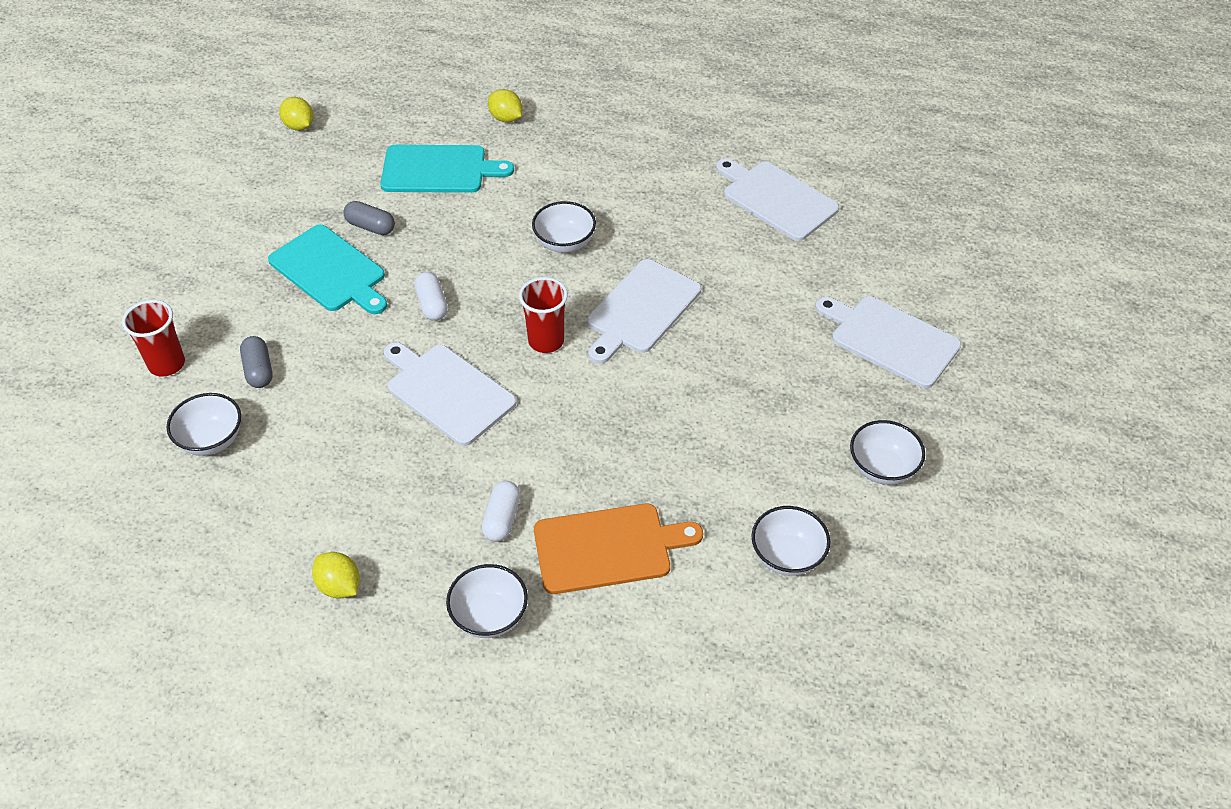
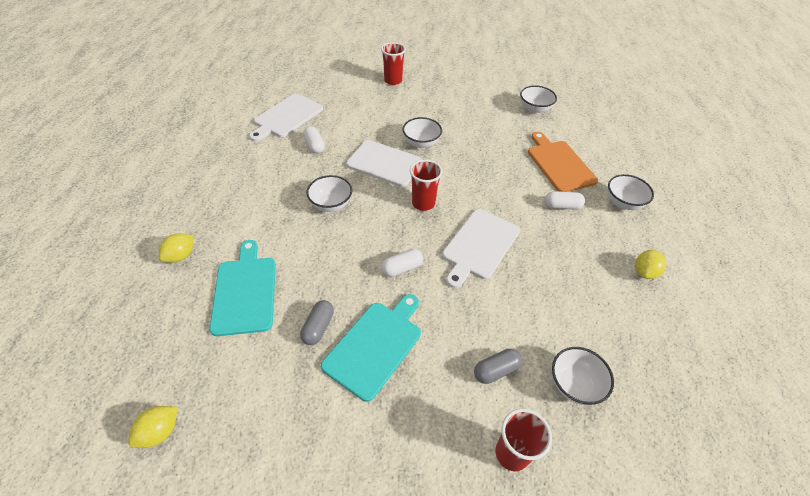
camera: 100 degrees left, 0 degrees up
(698, 229) = (314, 145): none -> white capsule
(882, 468) = (473, 84): white bowl -> white bowl (421, 143)
(890, 339) = (393, 81): white cutting board -> red cup

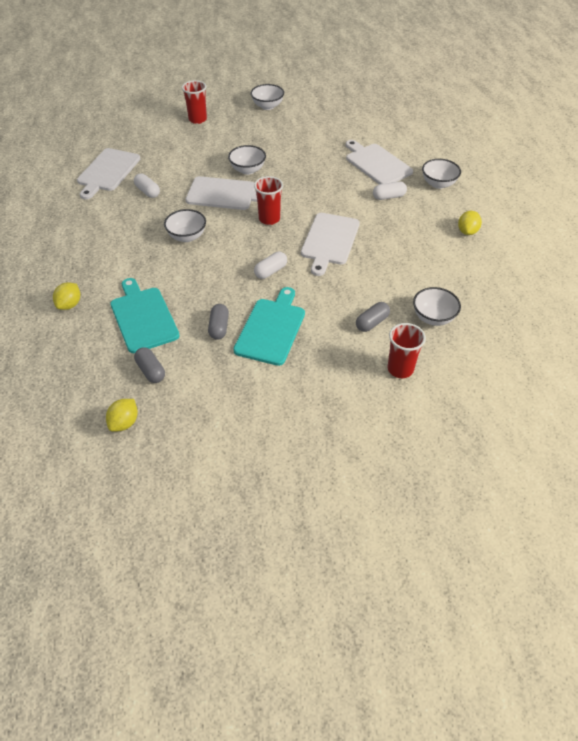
camera: 15 degrees left, 0 degrees up
(221, 366) = (151, 371): none -> grey capsule
(534, 109) = (341, 121): white bowl -> white bowl (267, 106)
(559, 164) = (377, 164): orange cutting board -> white cutting board

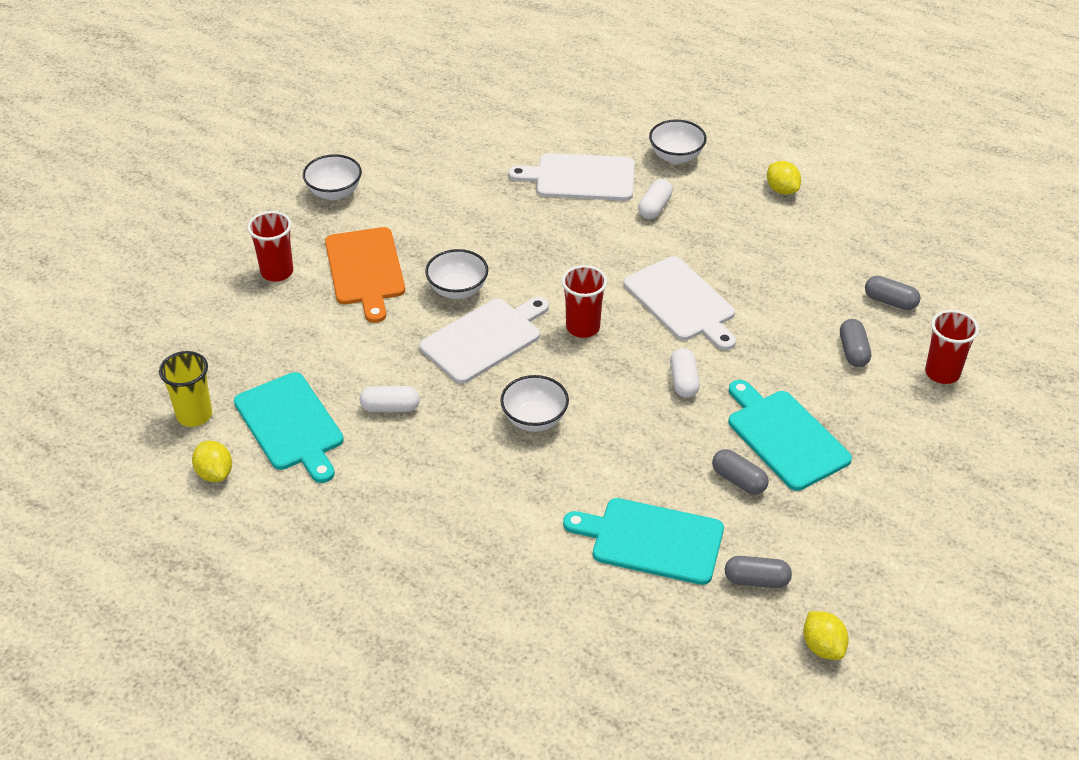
camera: 50 degrees left, 5 degrees down
(70, 304) = (553, 602): yellow lemon -> yellow lemon (215, 473)
(87, 146) = (194, 415): none -> yellow cup
(107, 171) = (290, 425): white cutting board -> turquoise cutting board
(228, 139) = (365, 270): none -> orange cutting board
(433, 318) = (890, 301): white bowl -> grey capsule

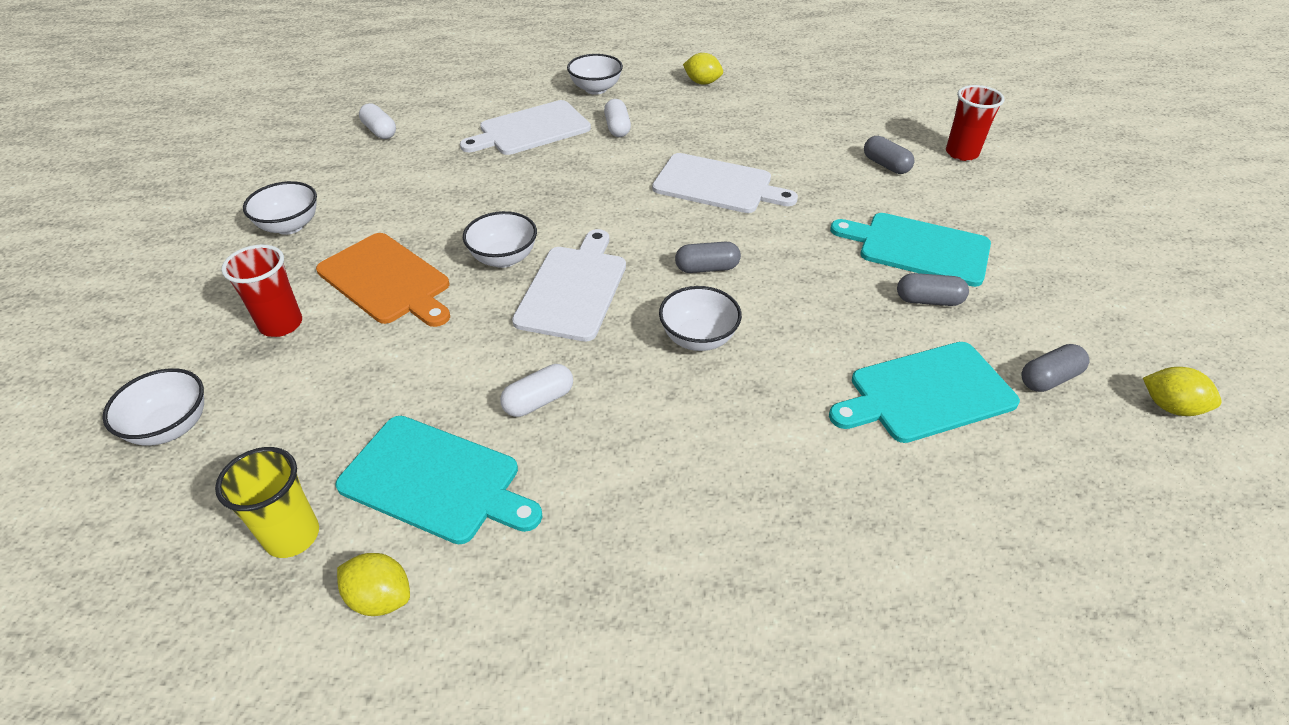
camera: 35 degrees left, 0 degrees up
(173, 314) = (171, 427): none -> white bowl
(583, 327) = (656, 239): red cup -> none
(683, 381) = (790, 243): white capsule -> white capsule (380, 131)
(890, 301) = (867, 123): grey capsule -> grey capsule (707, 268)

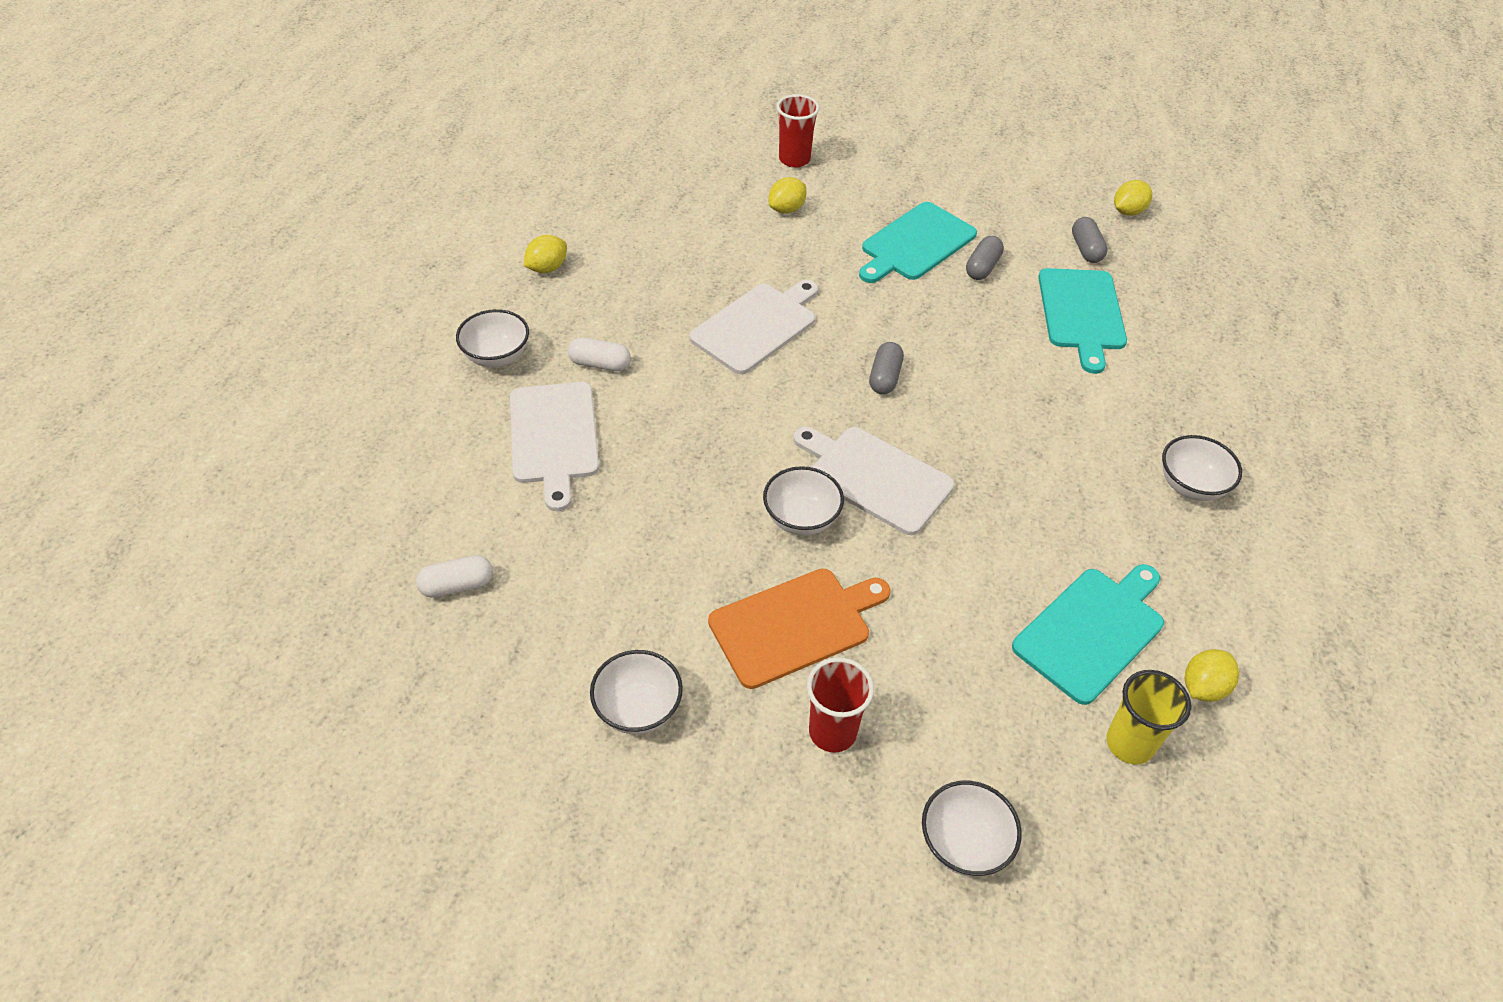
camera: 70 degrees left, 5 degrees up
(538, 401) = (1019, 540): white capsule -> none
(698, 338) = (977, 414): white bowl -> white bowl (1191, 485)
(886, 165) = (786, 209): grey capsule -> yellow lemon

